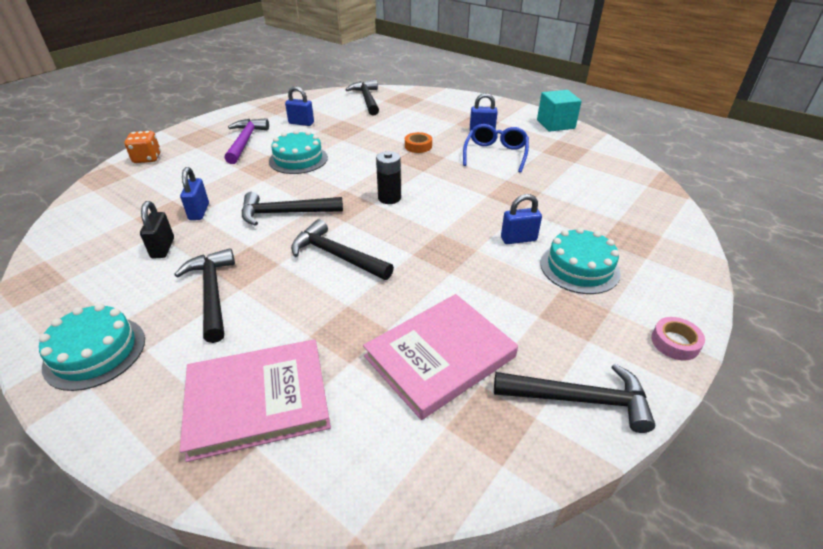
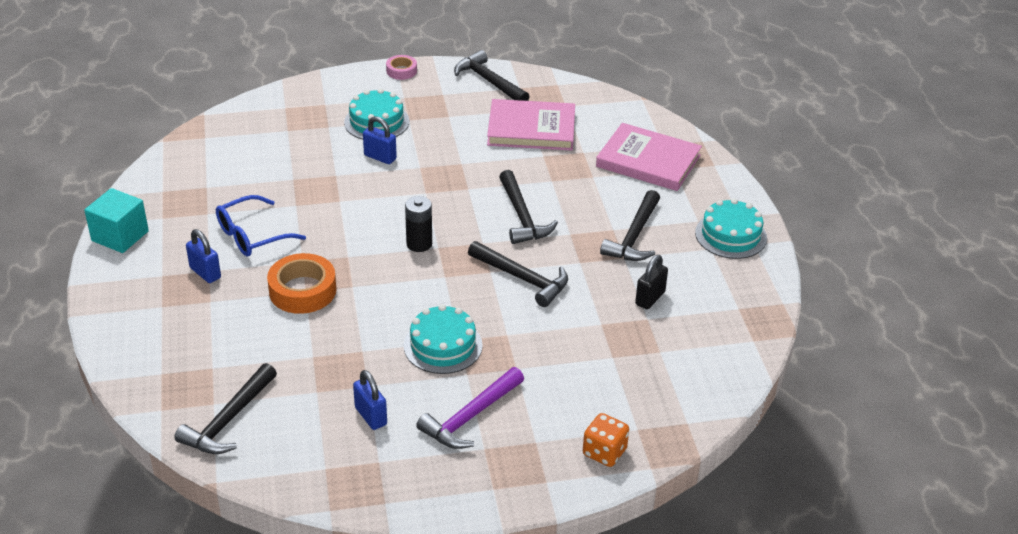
camera: 140 degrees left, 0 degrees up
(199, 212) = (596, 324): blue padlock -> none
(418, 146) = (302, 290): orange tape -> orange tape, size x1.78

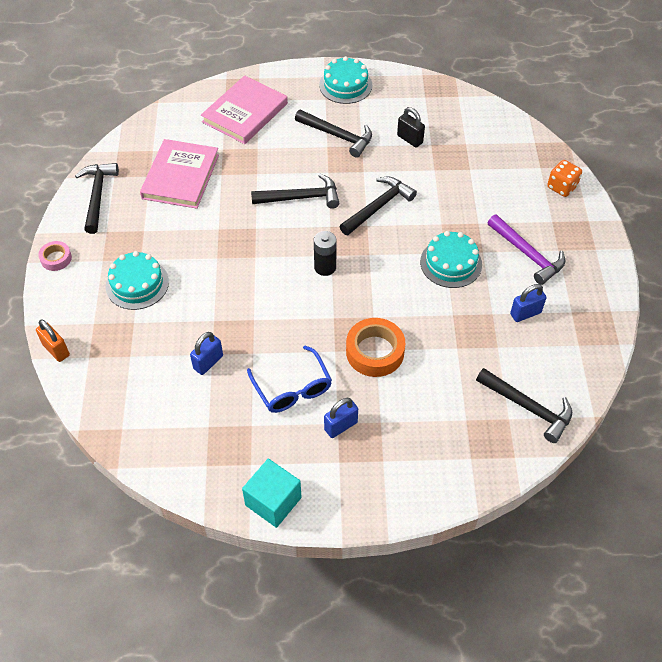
camera: 80 degrees left, 15 degrees up
(292, 88) = (56, 350): none -> orange padlock
(380, 157) = (195, 285): blue padlock -> blue padlock (208, 362)
(489, 81) = (97, 196): black hammer -> black hammer turned 120 degrees clockwise

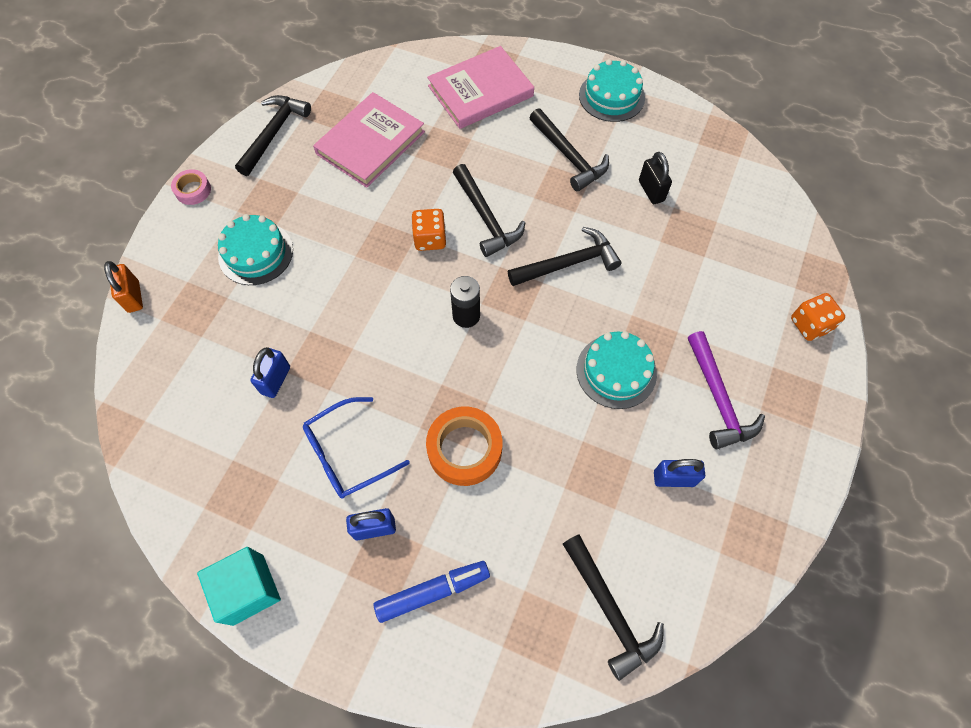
camera: 25 degrees right, 10 degrees up
(208, 362) = (276, 380): blue padlock -> blue padlock turned 45 degrees counterclockwise
(267, 226) = (430, 239): none -> orange dice
(292, 388) = (347, 454): blue glasses -> blue glasses turned 60 degrees clockwise
(301, 197) = (486, 217): black hammer -> black hammer turned 45 degrees clockwise
(405, 447) = (433, 591): none -> blue marker

